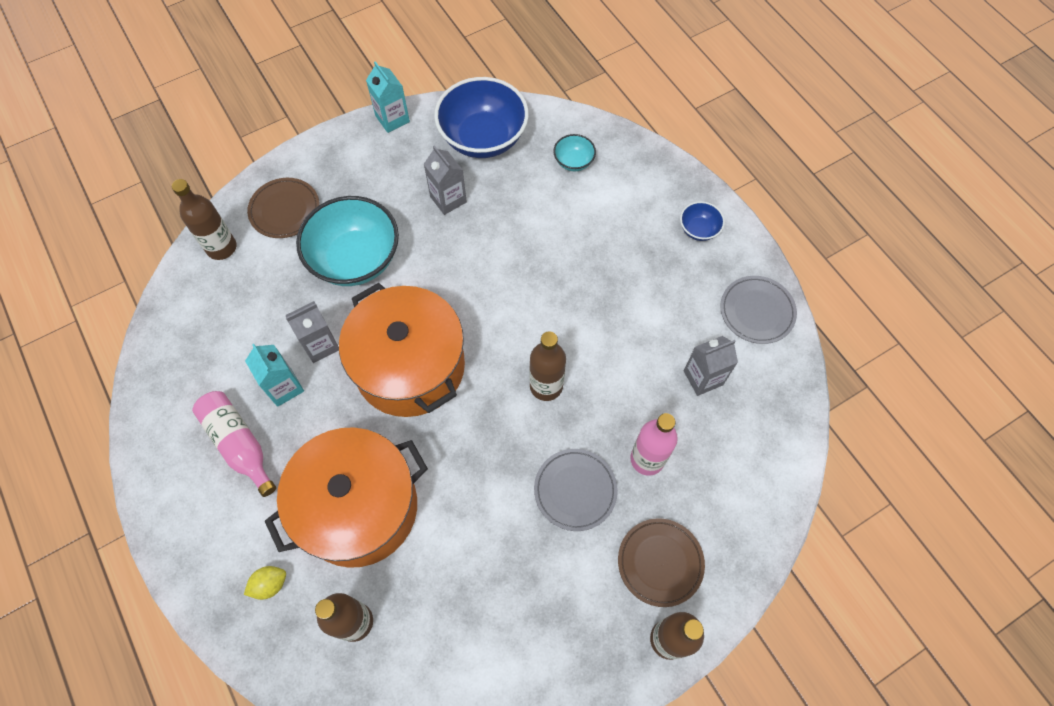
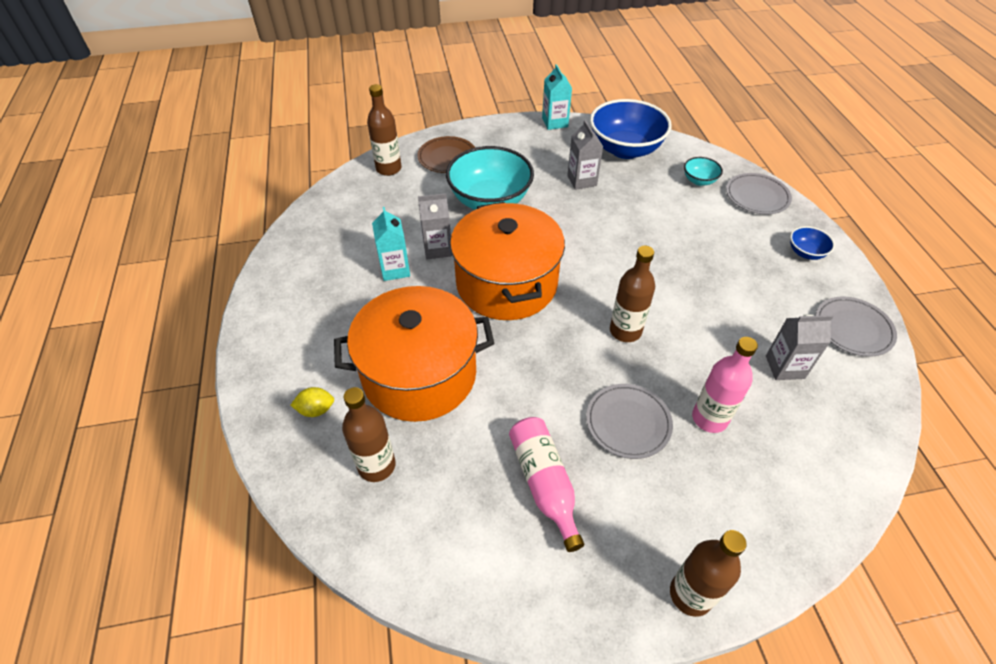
camera: 20 degrees right, 15 degrees down
(239, 444) = (340, 298): pink bottle -> pink bottle (544, 483)
(637, 167) = (757, 196): none -> grey plate
(660, 562) = (700, 515): brown plate -> none

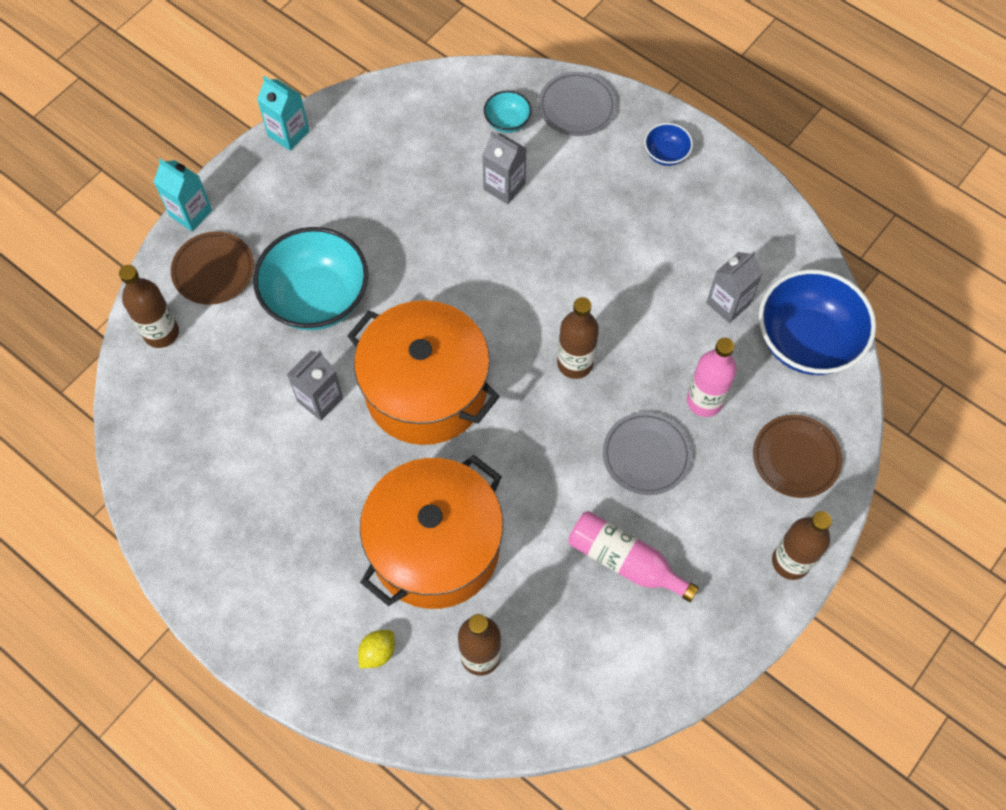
camera: 40 degrees left, 15 degrees up
(395, 269) = (301, 456): turquoise carton -> turquoise carton (191, 213)
(582, 180) = (389, 203): grey carton -> grey carton (504, 186)
(625, 149) = (399, 125): blue bowl -> blue bowl (806, 341)
(761, 514) = (796, 458): none -> brown plate
(853, 329) = (756, 220): grey plate -> none

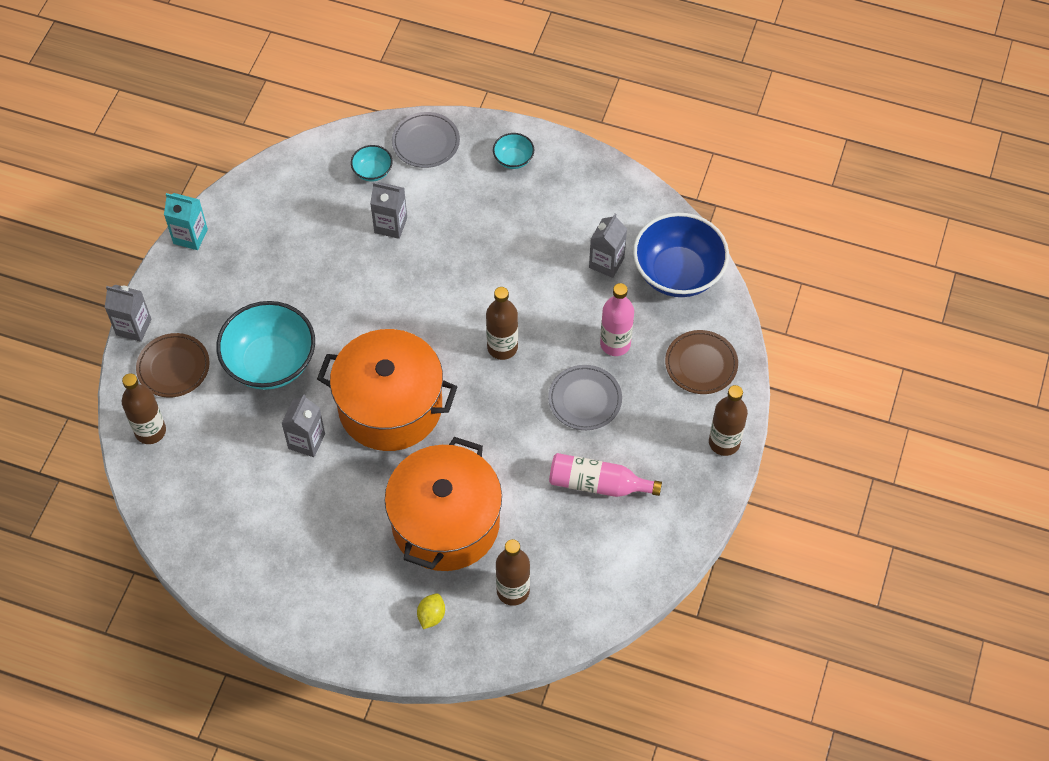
camera: 20 degrees left, 5 degrees down
(191, 213) = (133, 327): turquoise carton -> grey carton
(666, 154) = (513, 159): blue bowl -> turquoise bowl

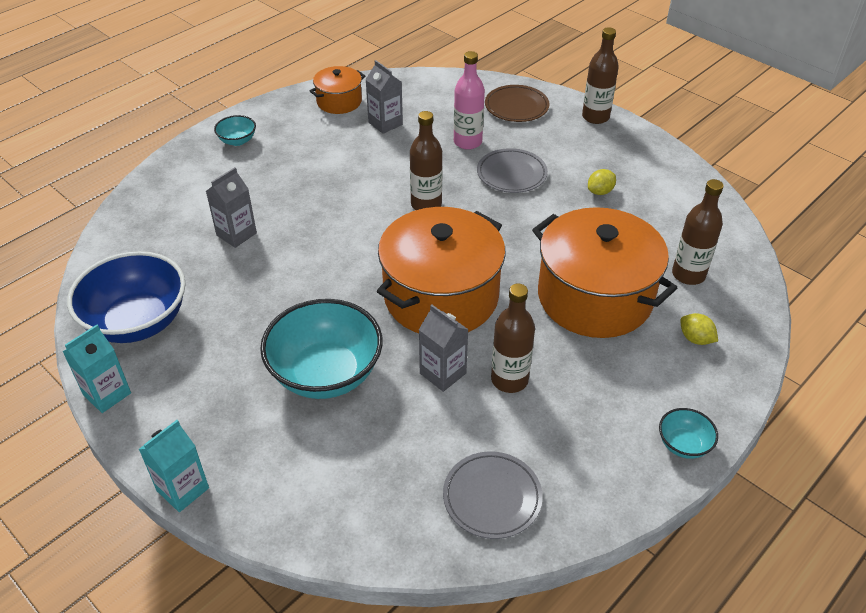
camera: 65 degrees left, 15 degrees down
(133, 327) = (183, 489): grey carton -> turquoise carton
(150, 431) = (341, 518): brown bottle -> brown bottle (509, 380)
(173, 367) = (268, 465): brown plate -> none
(372, 171) = (165, 228): turquoise bowl -> turquoise bowl (683, 444)
(426, 142) = (168, 185): grey plate -> grey plate (492, 497)
(597, 484) = (600, 192): pink bottle -> yellow lemon
(620, 208) = (339, 102): none -> orange pot
(678, 273) = (424, 93): blue bowl -> blue bowl (137, 322)

